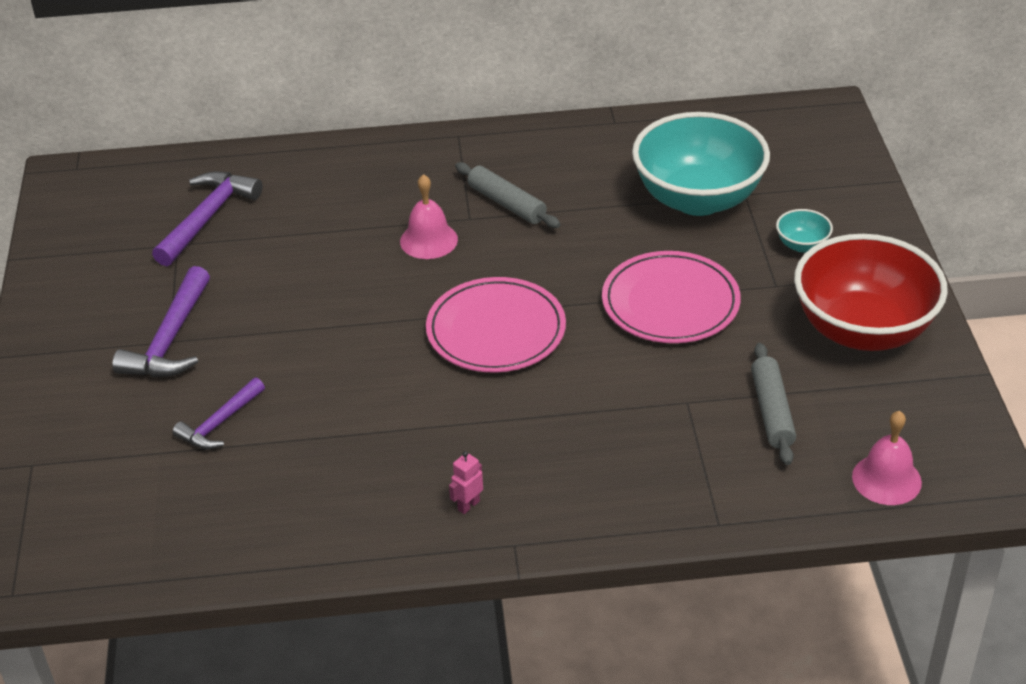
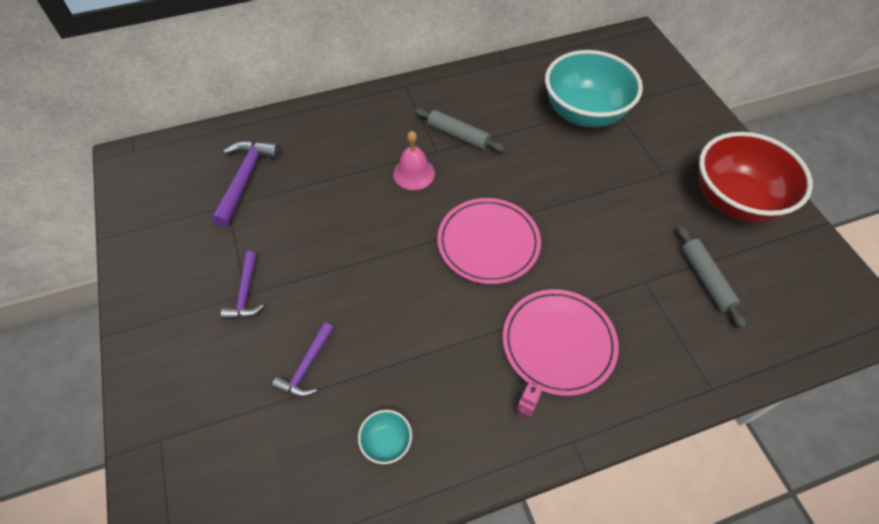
camera: 15 degrees left, 15 degrees up
(171, 339) = (246, 293): purple hammer -> purple hammer, size x0.64
(670, 303) = (600, 199): pink plate -> pink plate (558, 343)
(802, 245) = (666, 139): turquoise bowl -> turquoise bowl (386, 442)
(886, 479) = (807, 324): pink bell -> none

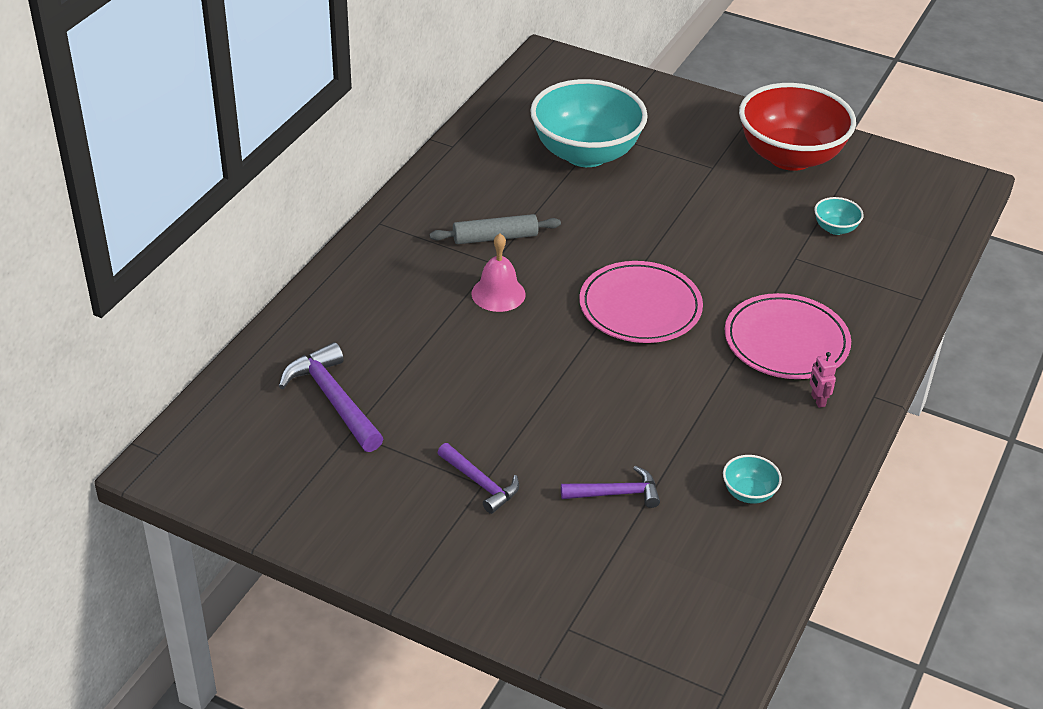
camera: 45 degrees left, 15 degrees down
(307, 366) = (616, 493): purple hammer -> purple hammer turned 75 degrees counterclockwise
(705, 279) = (835, 228): grey rolling pin -> turquoise bowl

